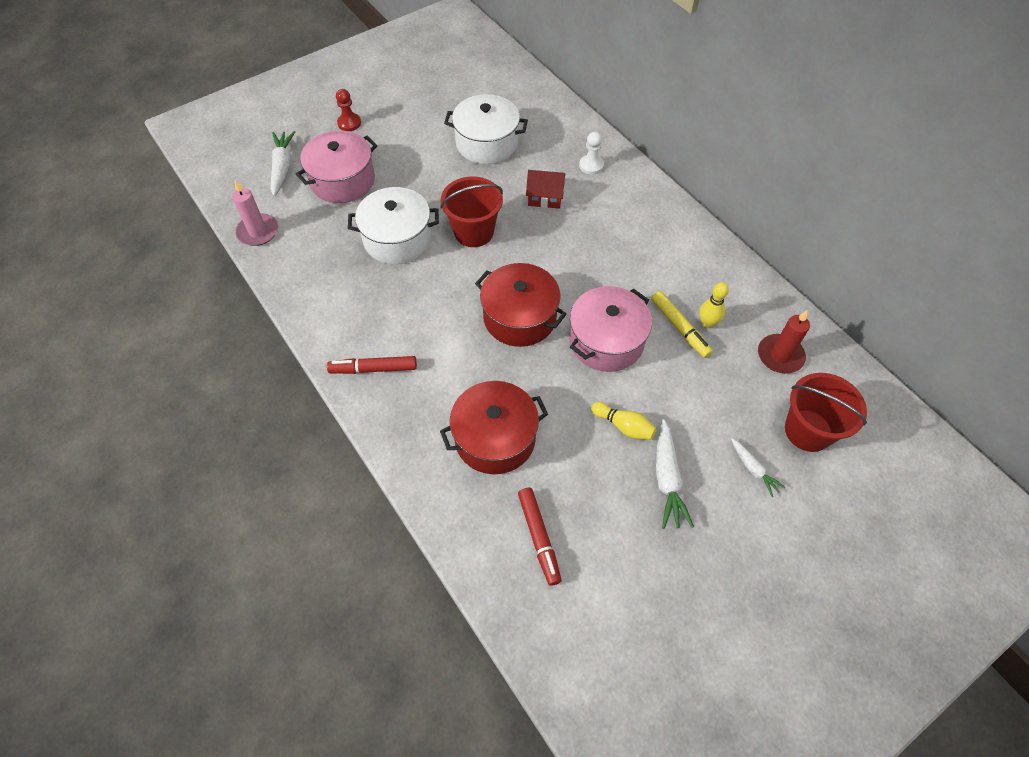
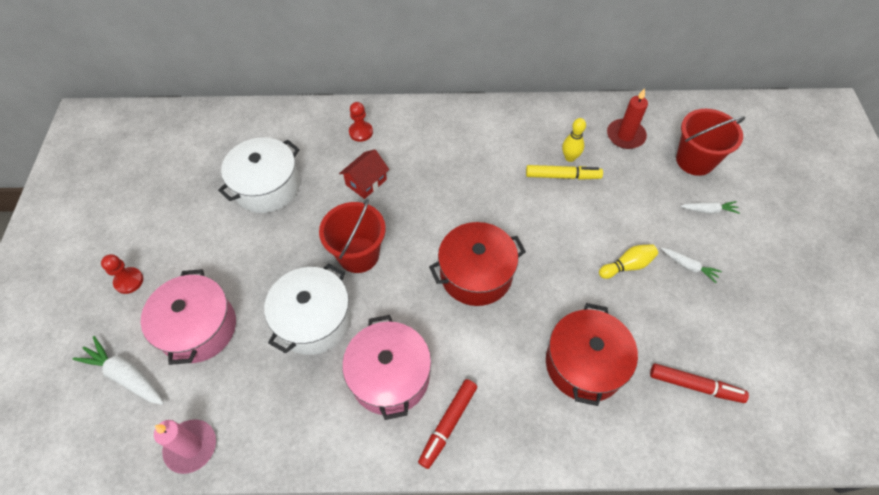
camera: 55 degrees left, 0 degrees up
(591, 165) = (361, 132): white pawn -> red pawn
(606, 341) = (542, 229): pink pot -> pink pot (390, 376)
(667, 479) = (688, 266): white carrot -> white carrot, size x0.60

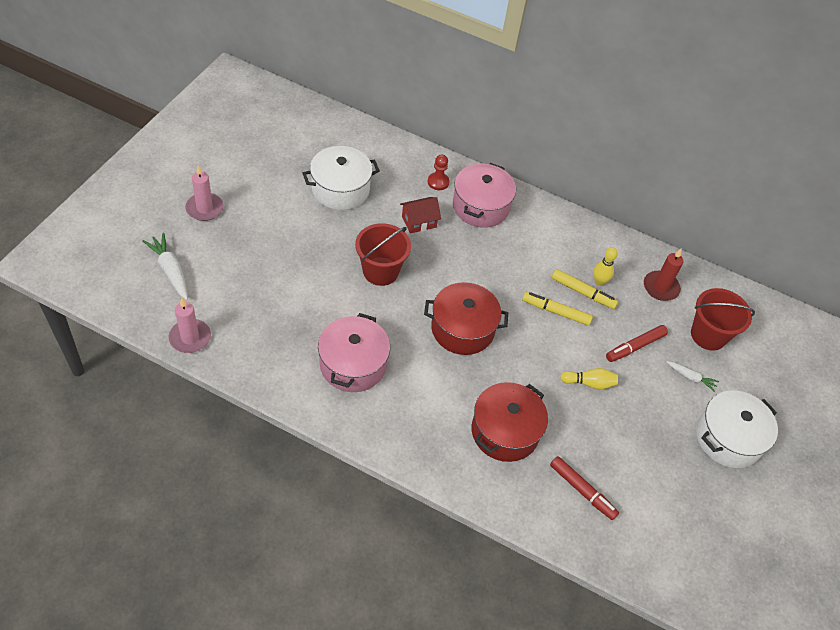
camera: 20 degrees right, 5 degrees down
(129, 281) = (204, 208): red pawn -> pink candle
(198, 328) = (236, 264): pink pot -> pink pot (480, 206)
(314, 320) = (320, 300): white pot -> white pot (728, 438)
(448, 424) = (375, 417): red marker -> red marker (635, 347)
(551, 208) = (556, 312): none -> yellow marker
(688, 266) = (641, 409): white carrot -> none

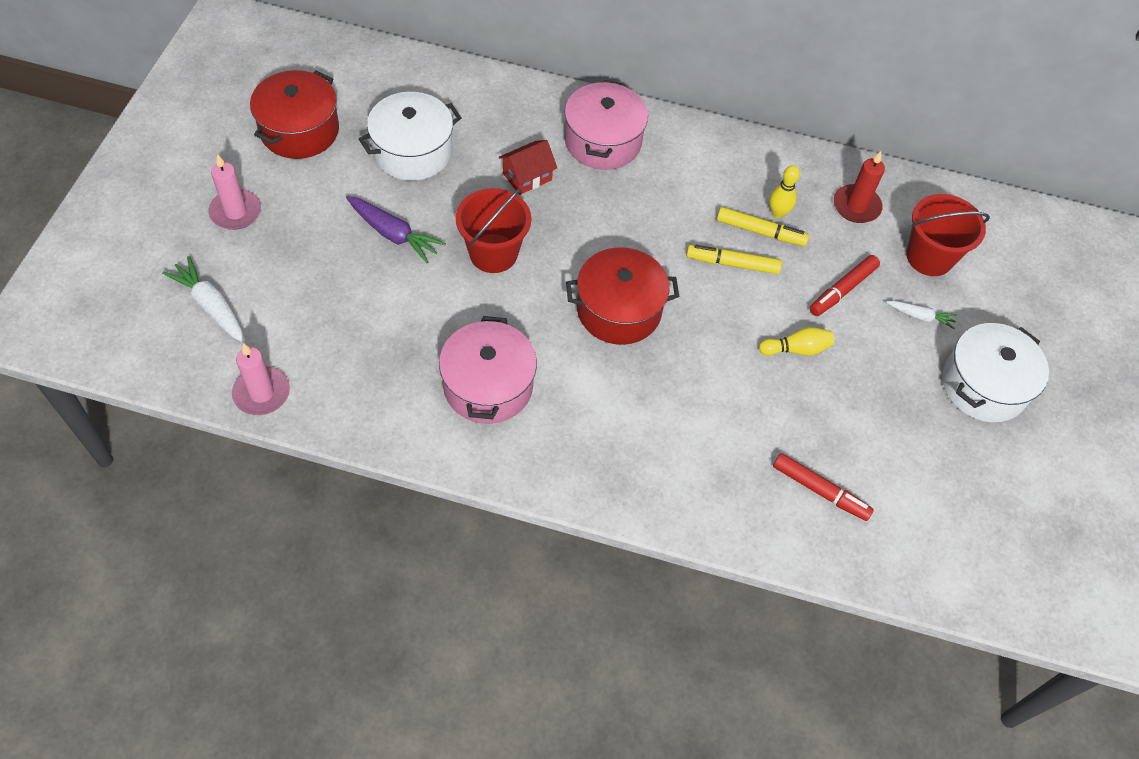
camera: 10 degrees left, 5 degrees up
(312, 244) = (393, 234): none -> purple carrot
(438, 182) = (539, 118): red pawn -> none
(505, 431) = (705, 434): red pot -> red pot (299, 130)

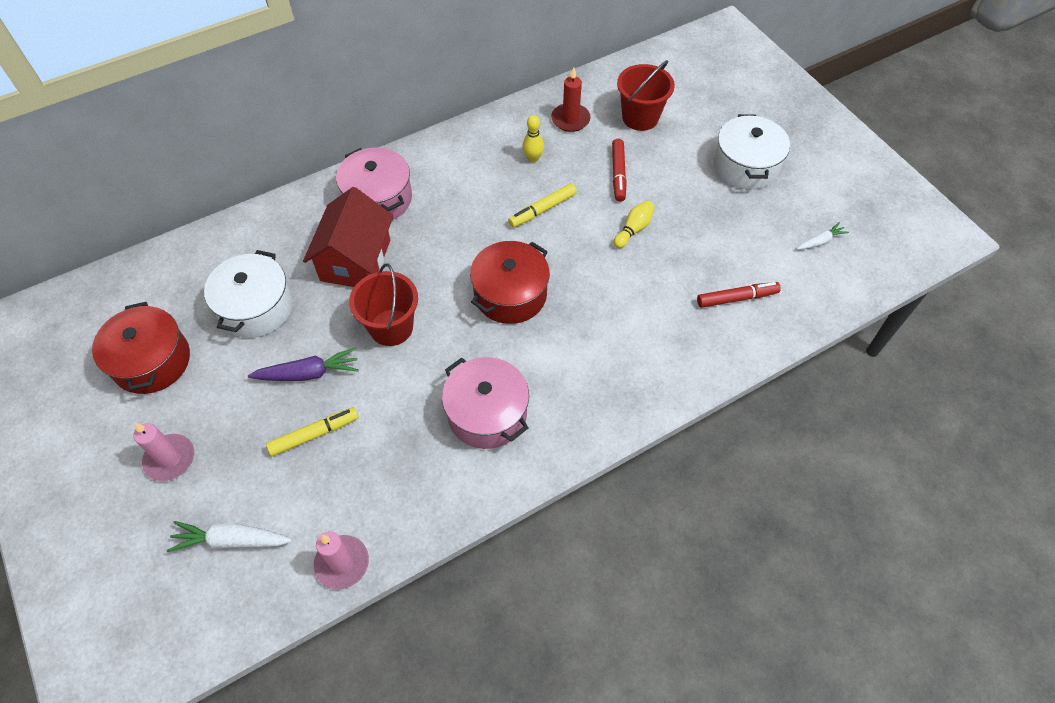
camera: 40 degrees left, 0 degrees up
(527, 177) = (355, 260): red house -> red house, size x1.86
(760, 232) = (536, 177): yellow marker -> yellow marker (314, 434)
(920, 316) = (673, 155): white carrot -> white carrot (820, 241)

